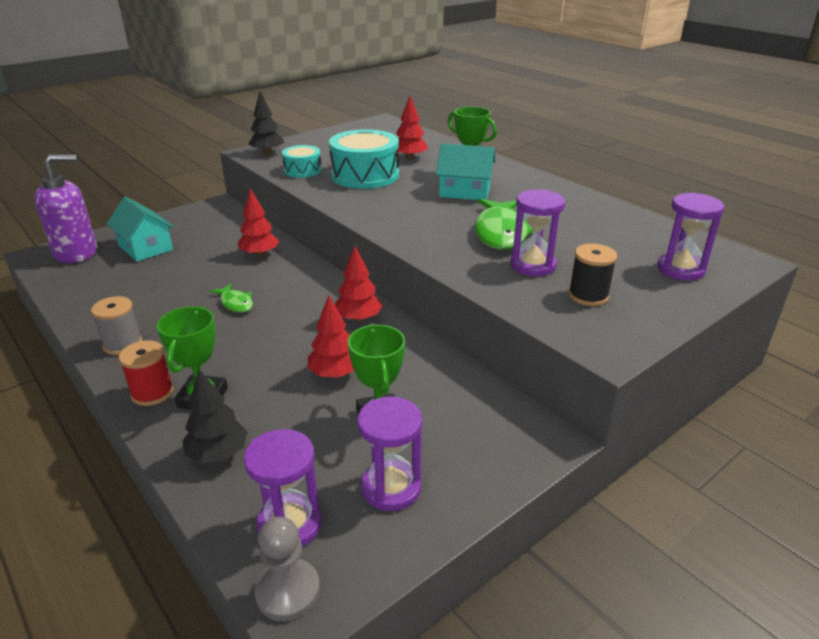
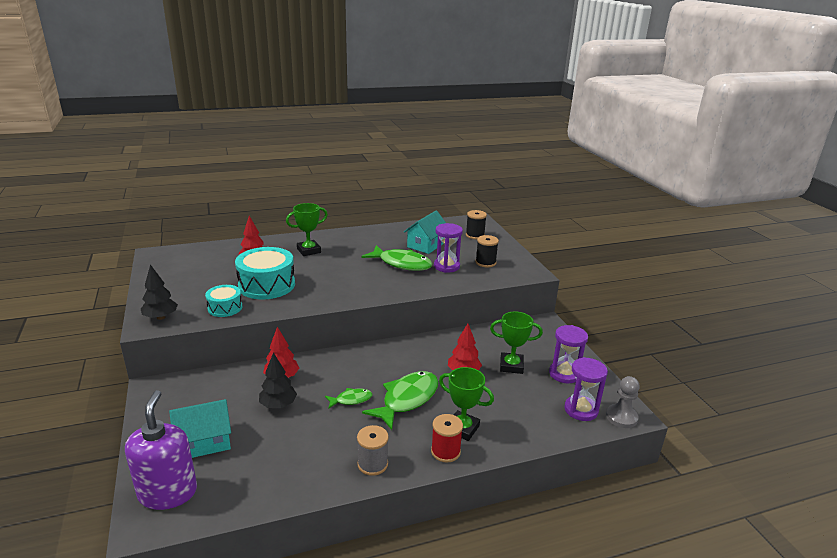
camera: 70 degrees left, 5 degrees down
(218, 454) = (520, 428): black tree -> black tree (278, 405)
(251, 340) = (407, 399): none -> green fish
(358, 318) = (409, 351): red tree -> none
(465, 191) = (334, 259): turquoise house -> turquoise house (426, 245)
(680, 269) = (475, 235): purple hourglass -> black spool

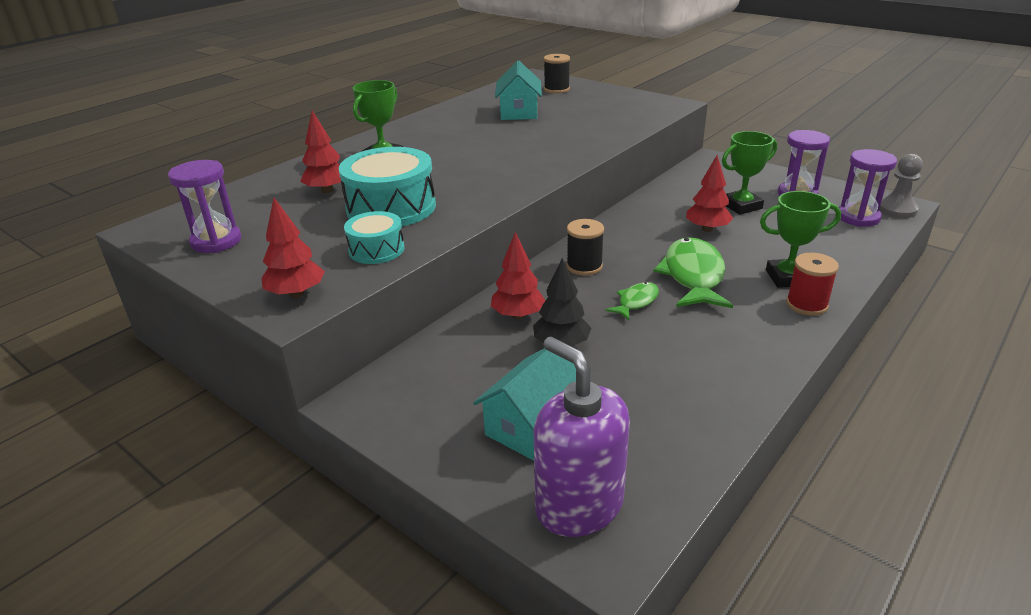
camera: 30 degrees left, 5 degrees up
(161, 317) = (296, 294): black tree -> red tree
(372, 464) = (759, 350): grey spool -> none
(402, 264) = (524, 136): green fish -> none
(446, 266) = (578, 124): purple hourglass -> purple hourglass (216, 241)
(485, 262) = (612, 109): black spool -> black spool (584, 266)

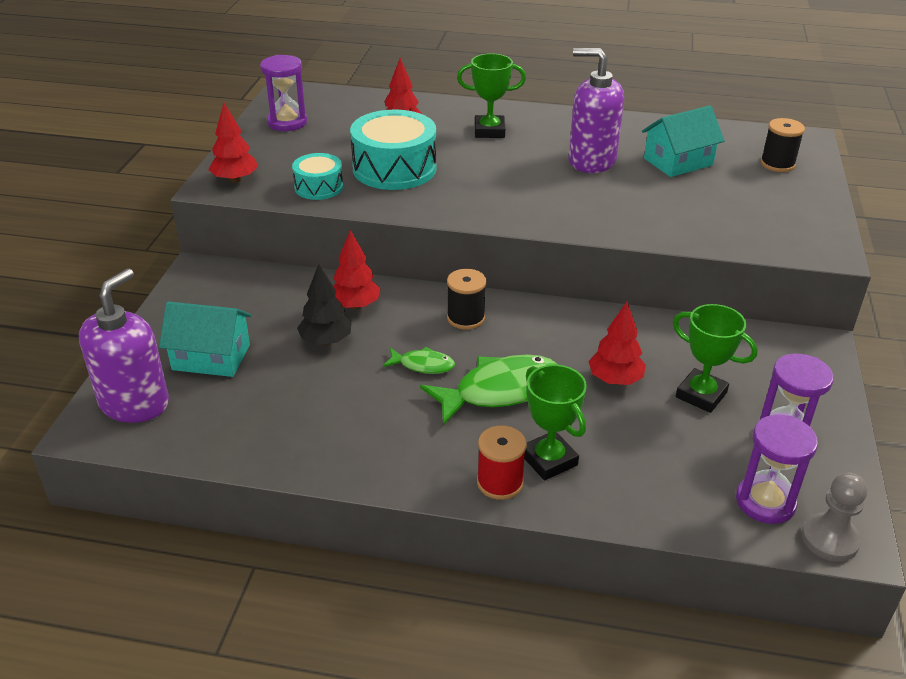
camera: 60 degrees right, 5 degrees up
(482, 135) = (591, 161): none -> purple soap dispenser

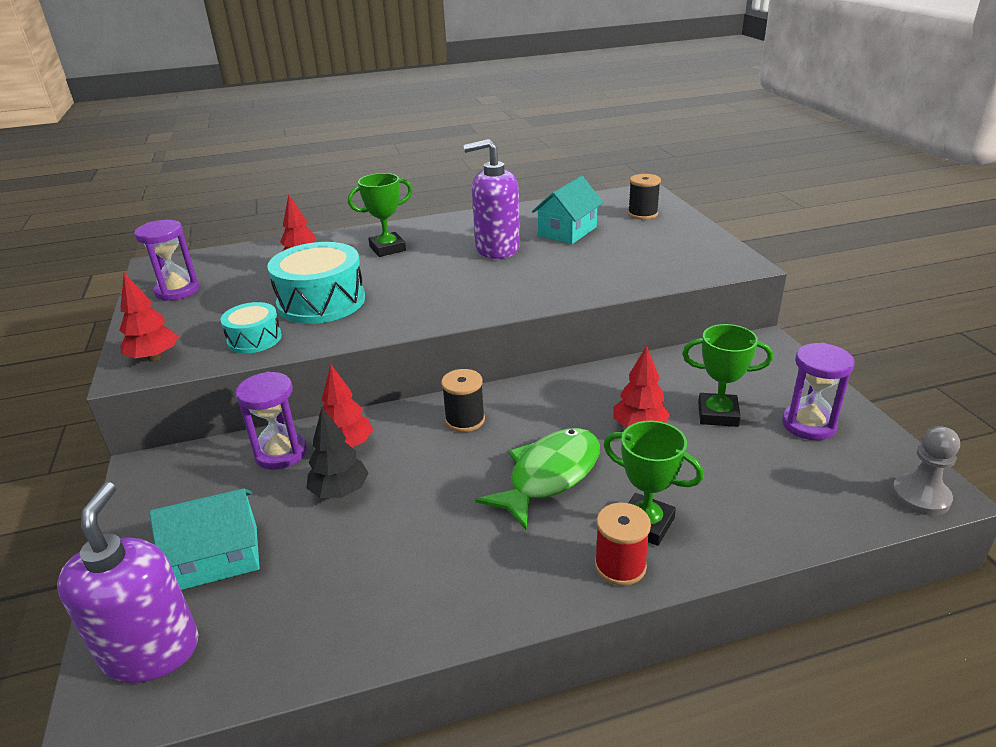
camera: 25 degrees left, 5 degrees down
(423, 365) = (457, 479): green fish -> none
(765, 502) = (847, 485): purple hourglass -> purple hourglass (281, 453)

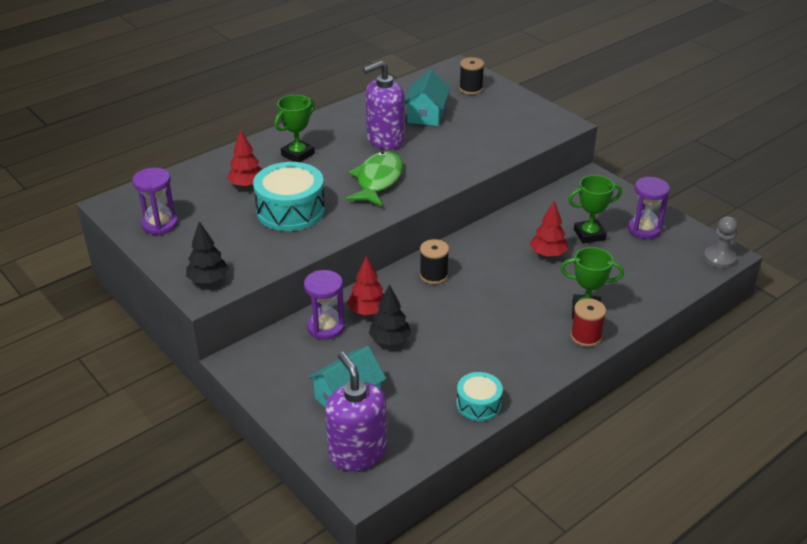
camera: 25 degrees left, 5 degrees up
(154, 358) = (208, 280): red tree -> black tree
(254, 339) = (270, 250): turquoise drum -> turquoise drum (478, 404)
(549, 476) = (513, 297): green fish -> green fish (378, 180)

